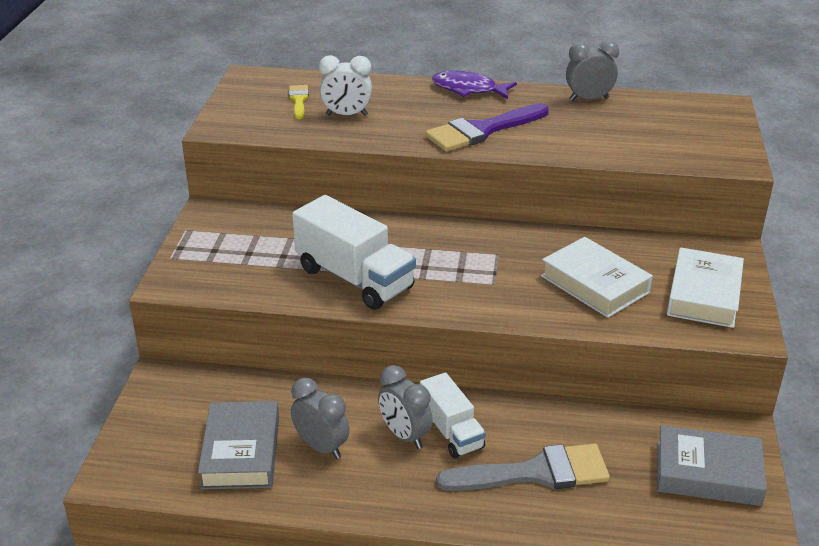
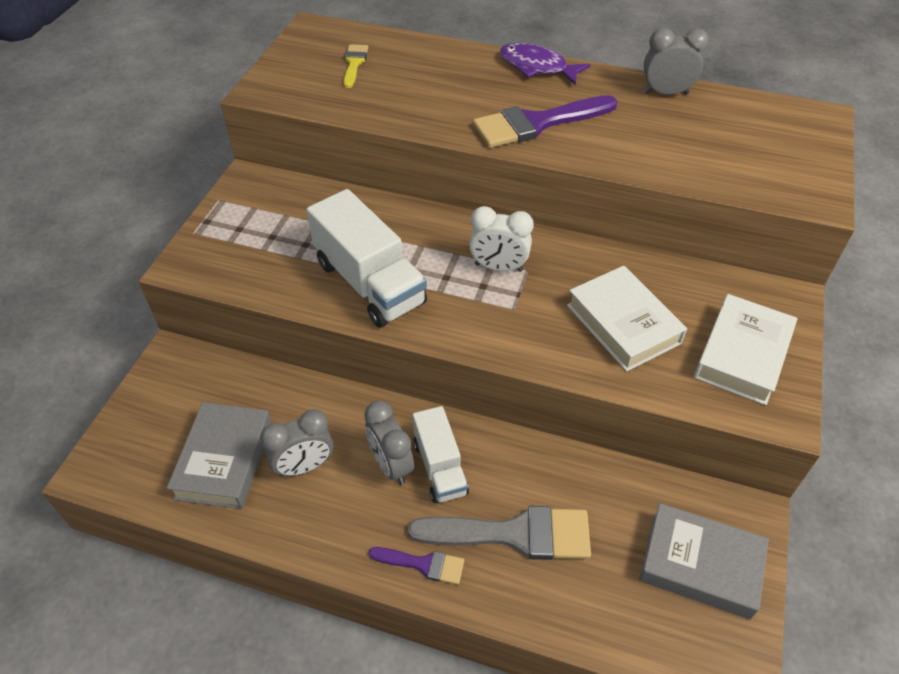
camera: 10 degrees right, 15 degrees up
(321, 447) = (304, 466): grey clock -> grey clock turned 105 degrees clockwise
(346, 115) = (398, 88): white clock -> white clock (498, 267)
(458, 506) = (423, 564): none -> purple brush

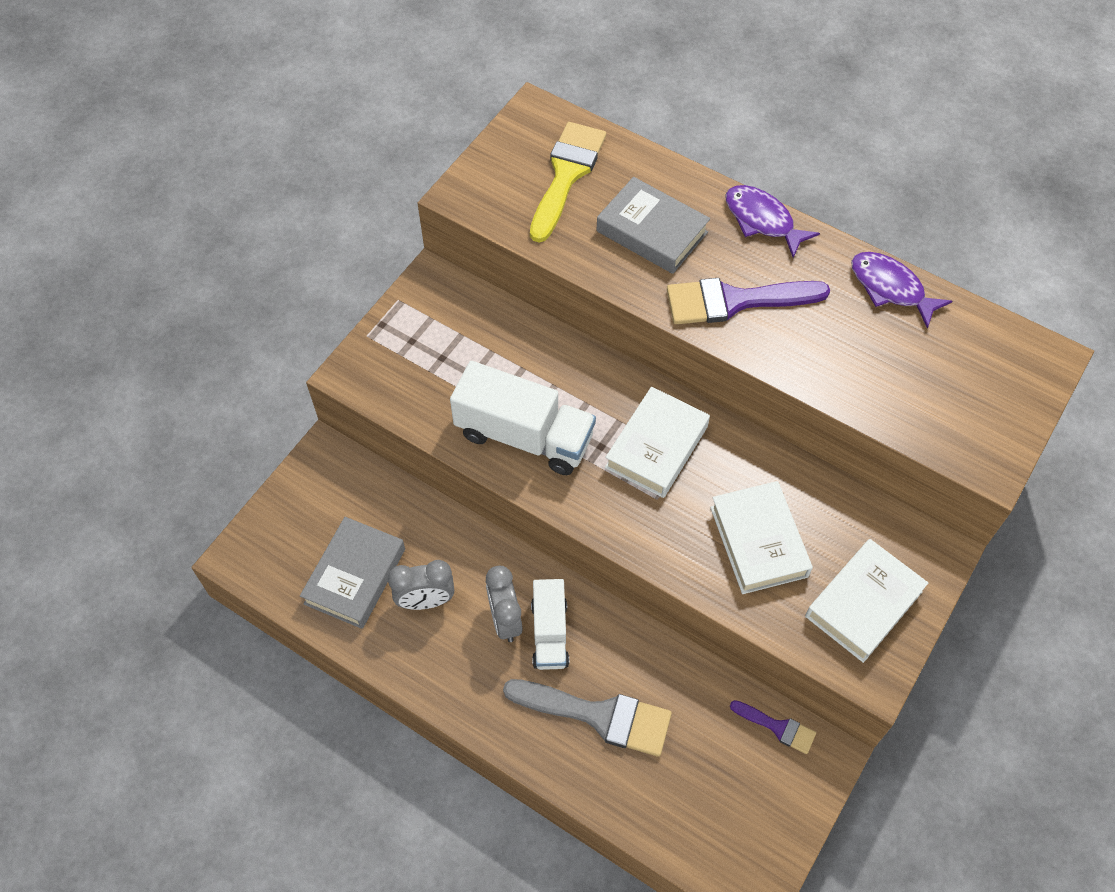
camera: 15 degrees right, 10 degrees up
(354, 63) = (566, 175): yellow brush -> yellow brush, size x1.93
(369, 283) = (524, 436): white truck -> white truck turned 45 degrees counterclockwise
(423, 564) = (509, 722): purple brush -> purple brush (777, 727)
(498, 267) = (656, 447): white clock -> white book
(666, 93) = (890, 288): grey clock -> purple fish
(700, 565) = (759, 789): grey book -> grey book (652, 232)

